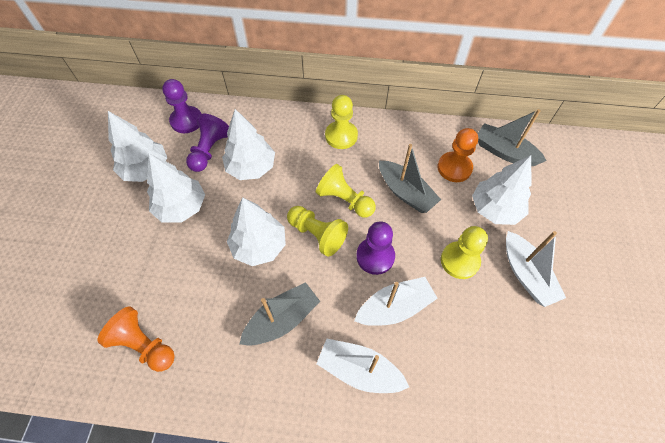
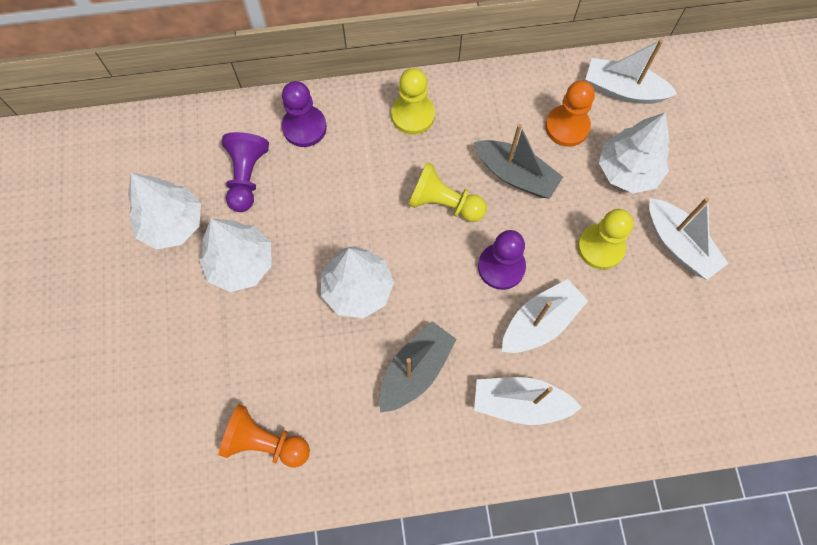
camera: 15 degrees left, 10 degrees up
(186, 121) = (198, 141): purple pawn -> purple pawn (304, 127)
(251, 167) = (311, 188): white tree -> none
(317, 234) = (424, 257): yellow pawn -> none
(504, 152) = (623, 90): grey boat -> white boat

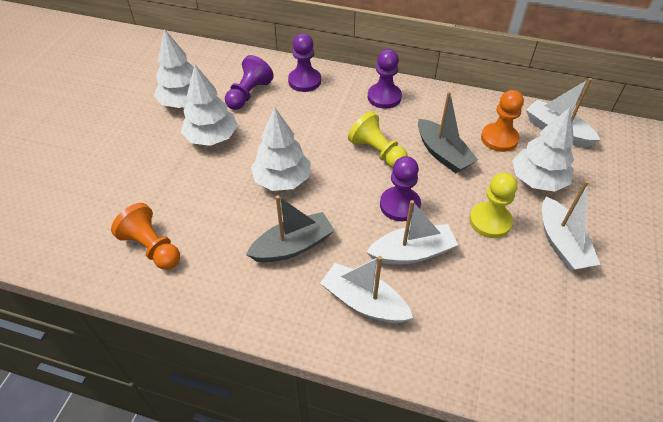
camera: 25 degrees right, 20 degrees down
(413, 115) = (384, 97): yellow pawn -> purple pawn

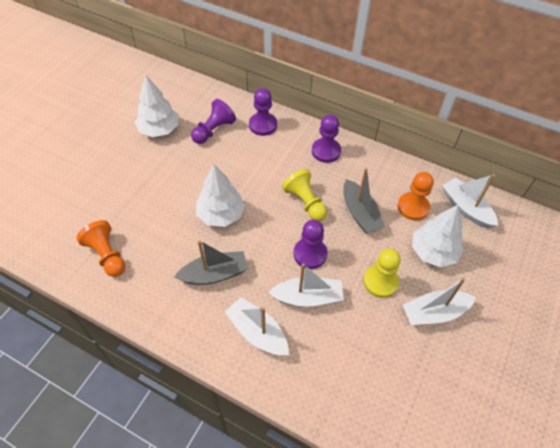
camera: 10 degrees right, 5 degrees up
(212, 138) = (174, 166): white tree -> none
(561, 243) = (434, 313): white boat -> white boat turned 75 degrees clockwise

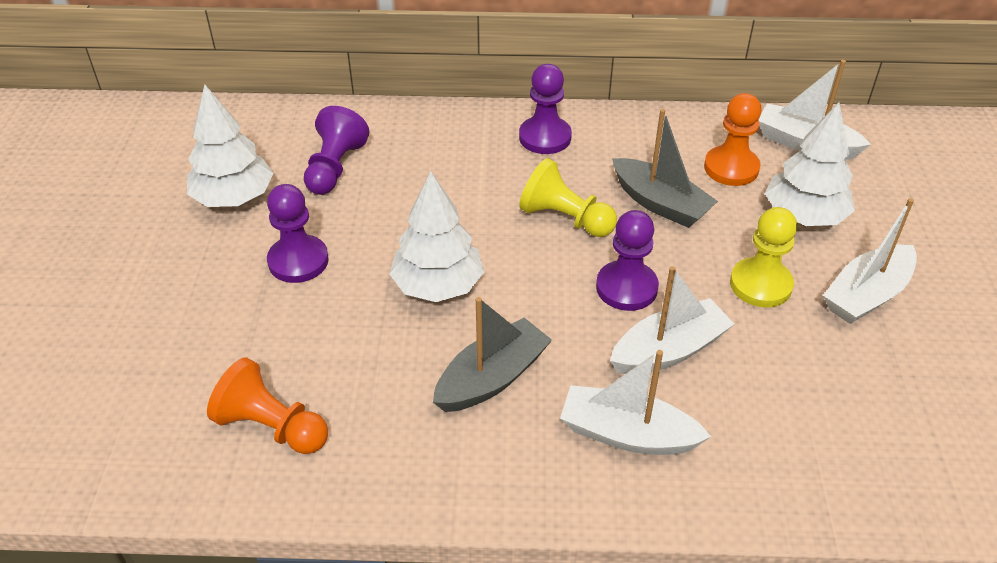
camera: 25 degrees left, 10 degrees down
(263, 125) = (415, 134): purple pawn -> purple pawn (298, 261)

